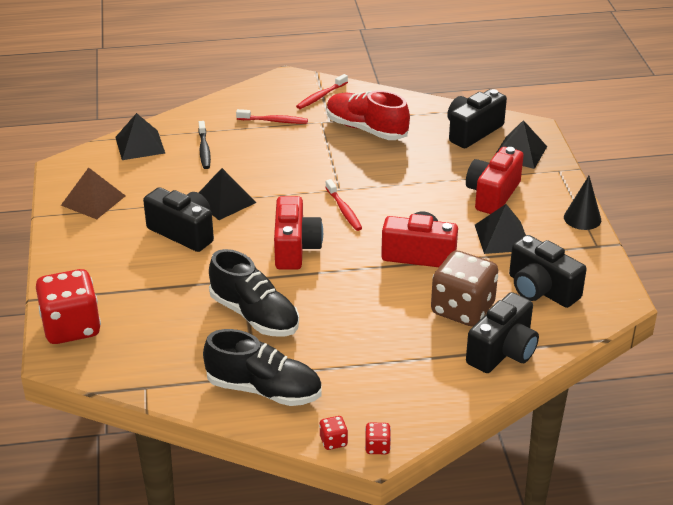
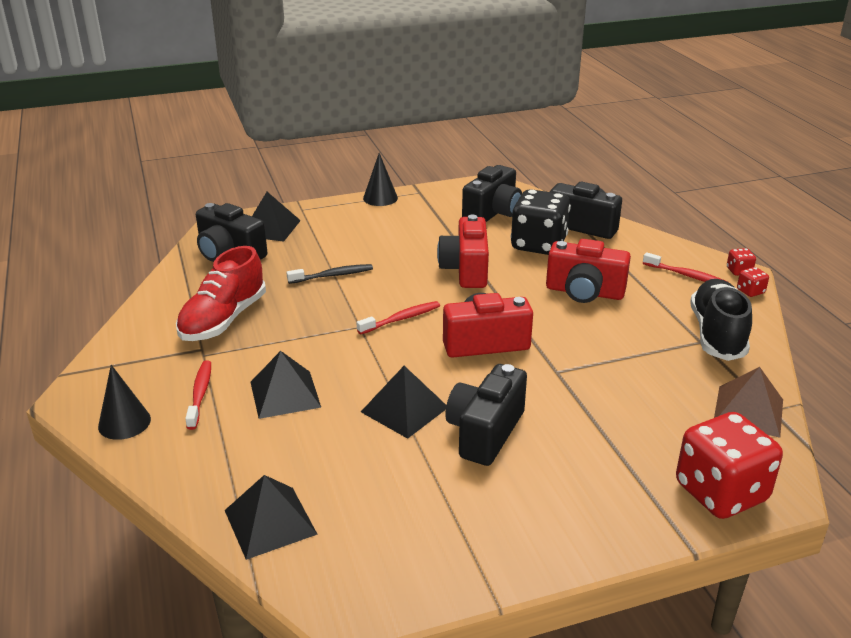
camera: 100 degrees left, 5 degrees down
(93, 200) = (436, 542): brown pyramid -> brown pyramid (748, 411)
(204, 150) = (281, 448): black toothbrush -> black toothbrush (333, 275)
(254, 96) = (124, 422): none -> black cone
(254, 315) = (613, 354): black shoe -> none
(321, 96) = (135, 362): red toothbrush -> red toothbrush (686, 275)
(462, 309) = (538, 245): brown dice -> black dice
(492, 194) = (351, 238): red camera -> red camera (584, 292)
(502, 237) = (421, 231): black pyramid -> black pyramid (285, 394)

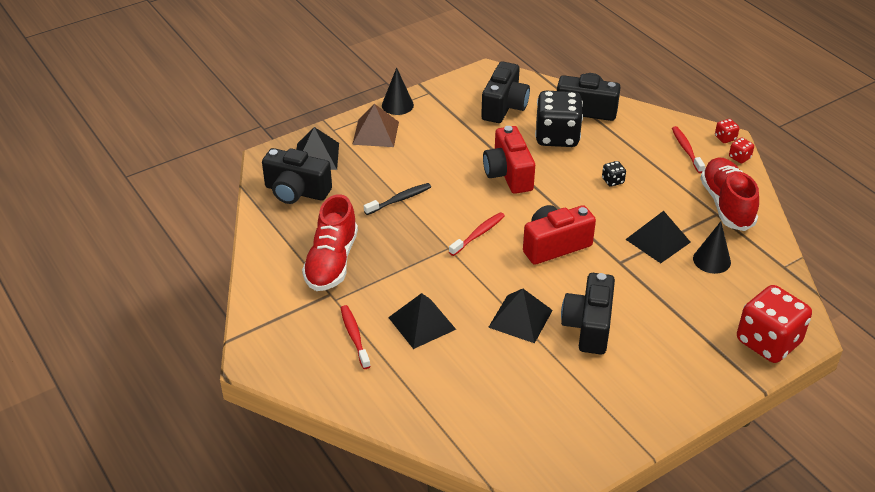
camera: 15 degrees left, 10 degrees up
(124, 422) = (309, 373): black cone -> black cone (711, 260)
(270, 522) = (468, 431): black pyramid -> black pyramid (657, 240)
(584, 292) = (612, 181): red camera -> black dice
(686, 275) = (686, 149): red toothbrush -> red toothbrush turned 120 degrees counterclockwise
(717, 334) = (726, 204): black shoe -> red shoe
(748, 411) = (768, 270): brown pyramid -> brown pyramid (375, 133)

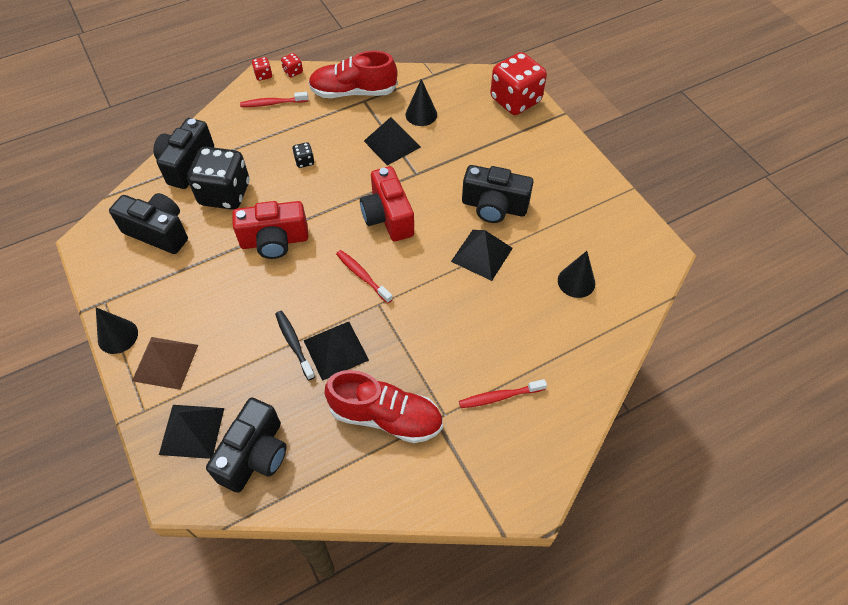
camera: 85 degrees left, 15 degrees up
(422, 323) = (484, 335): black pyramid -> black pyramid (336, 350)
(498, 397) = (576, 282): none -> black cone

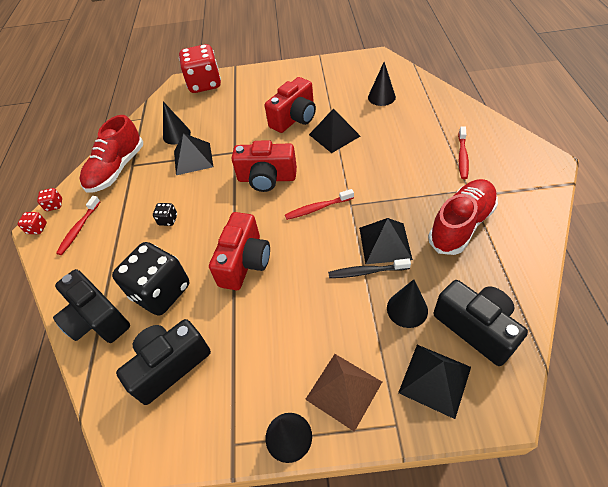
camera: 60 degrees left, 5 degrees down
(260, 390) = (407, 309): none -> black cone
(494, 207) = (294, 118): black camera -> red camera

